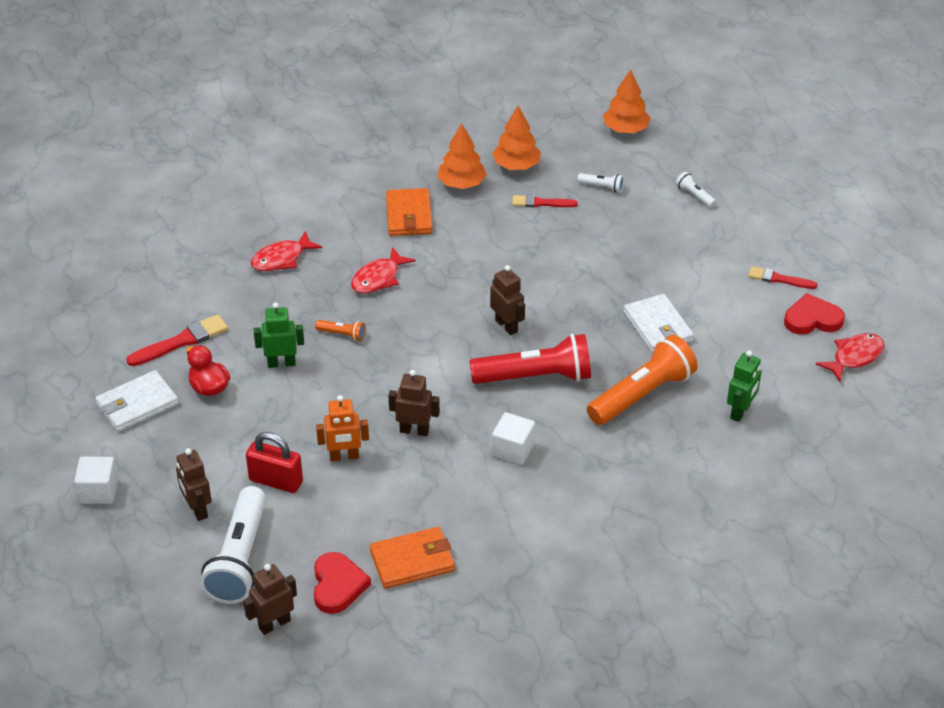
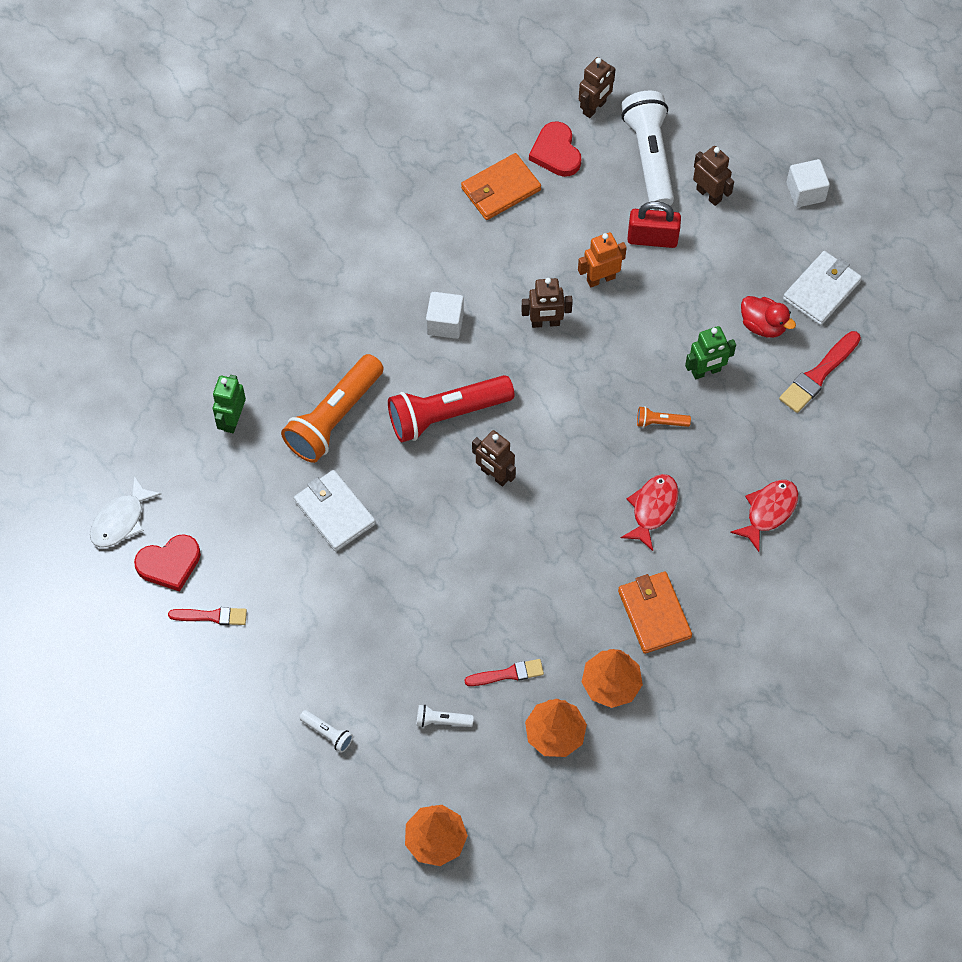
camera: 165 degrees right, 20 degrees up
(854, 357) = (121, 520): red fish -> white fish

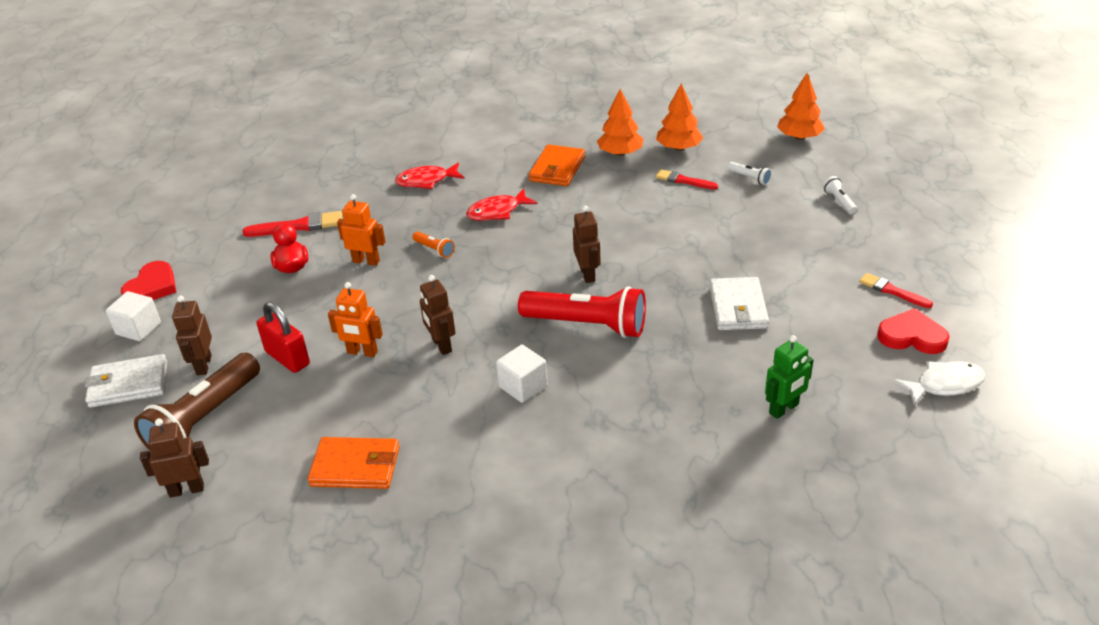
camera: 140 degrees left, 25 degrees down
(334, 418) = (686, 367): orange flashlight -> none
(545, 323) = (441, 345): brown robot -> brown robot turned 150 degrees counterclockwise
(556, 152) = (270, 470): red heart -> red heart (152, 287)
(649, 157) = (204, 419): white flashlight -> brown flashlight
(706, 371) = (366, 261): green robot -> orange robot
(821, 290) = (225, 267): white wallet -> white wallet (128, 384)

